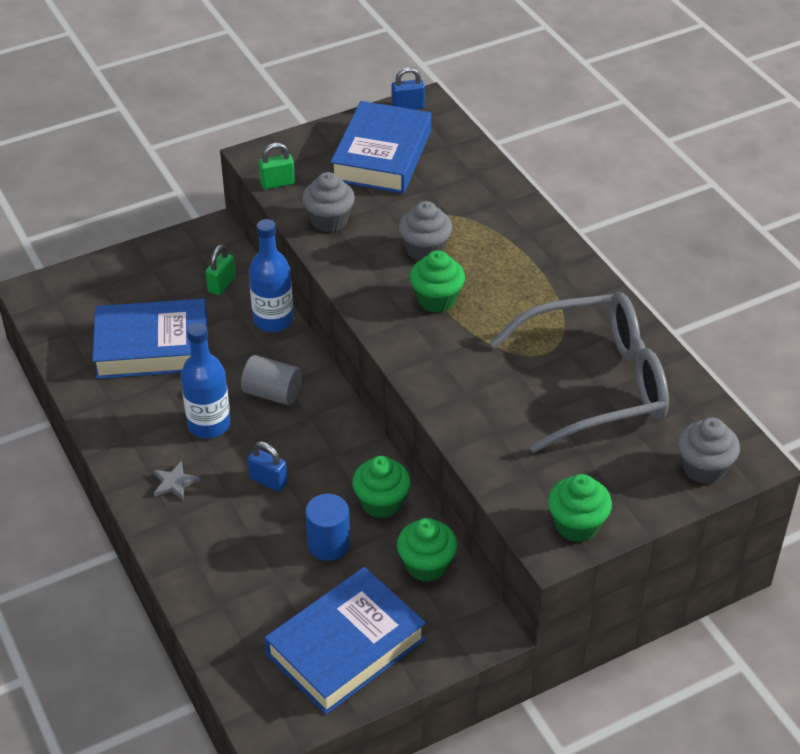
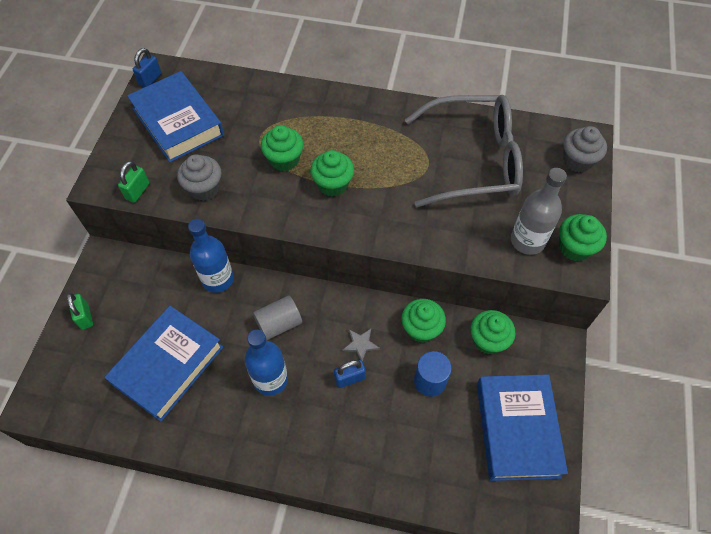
camera: 50 degrees left, 15 degrees up
(174, 483) = (301, 436): grey star -> grey star (360, 344)
(221, 284) = (156, 285): green padlock -> green padlock (85, 317)
(425, 250) = (284, 160): grey cupcake -> green cupcake
(540, 482) = (527, 241): none -> grey bottle
(596, 384) = (474, 160): grey glasses -> grey glasses turned 60 degrees clockwise

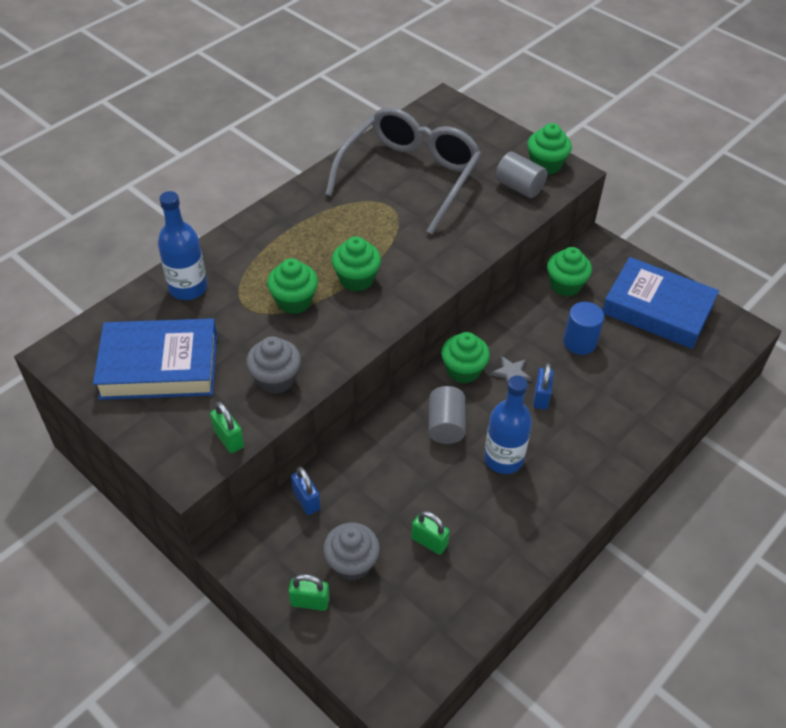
camera: 60 degrees left, 10 degrees down
(150, 79) = (67, 367): blue padlock -> blue padlock (306, 500)
(168, 365) = (429, 541): blue book -> green padlock
(218, 279) = (354, 454): blue bottle -> blue bottle (188, 288)
(421, 329) = (524, 323): green cupcake -> green cupcake (463, 370)
(527, 241) = (519, 187): grey bottle -> grey cylinder
(577, 161) = (463, 119): grey cupcake -> grey cupcake (352, 563)

